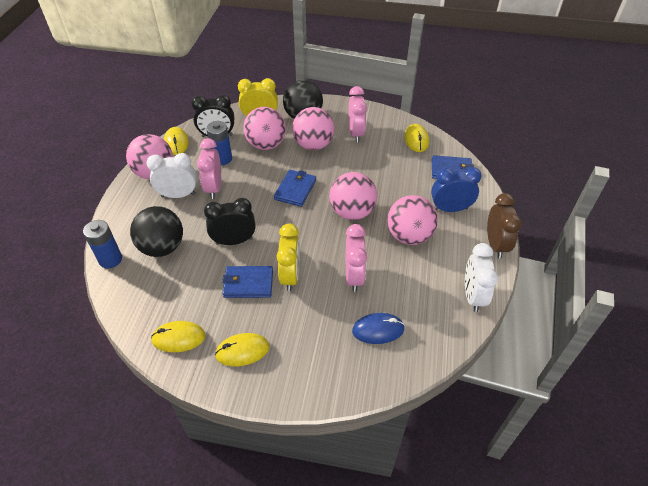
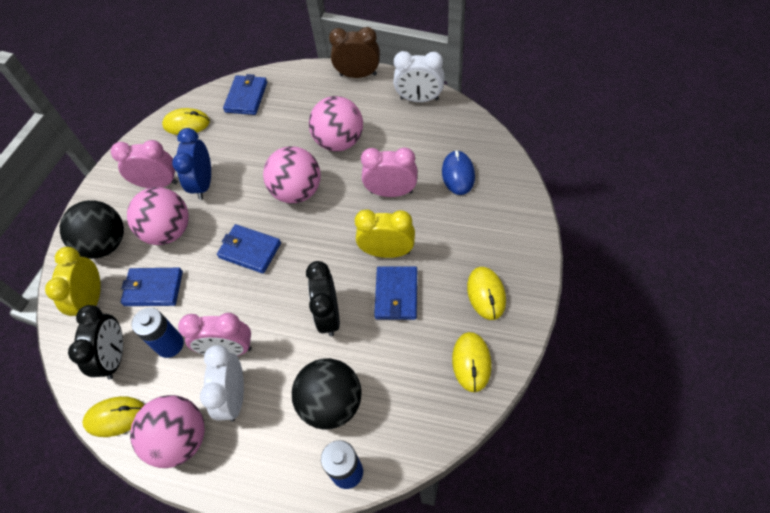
camera: 80 degrees left, 10 degrees up
(266, 145) = (153, 288): pink ball -> blue wallet
(450, 209) = (305, 104): blue clock -> blue clock (203, 184)

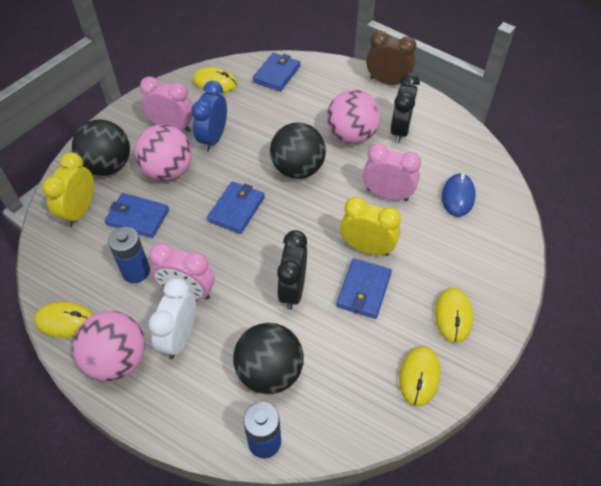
camera: 10 degrees right, 5 degrees down
(115, 357) = (83, 267): black clock -> black clock (400, 130)
(250, 250) = (236, 209): blue wallet -> blue wallet turned 75 degrees clockwise
(297, 191) = (298, 169): pink ball -> black ball
(419, 99) = (440, 118): white clock -> none

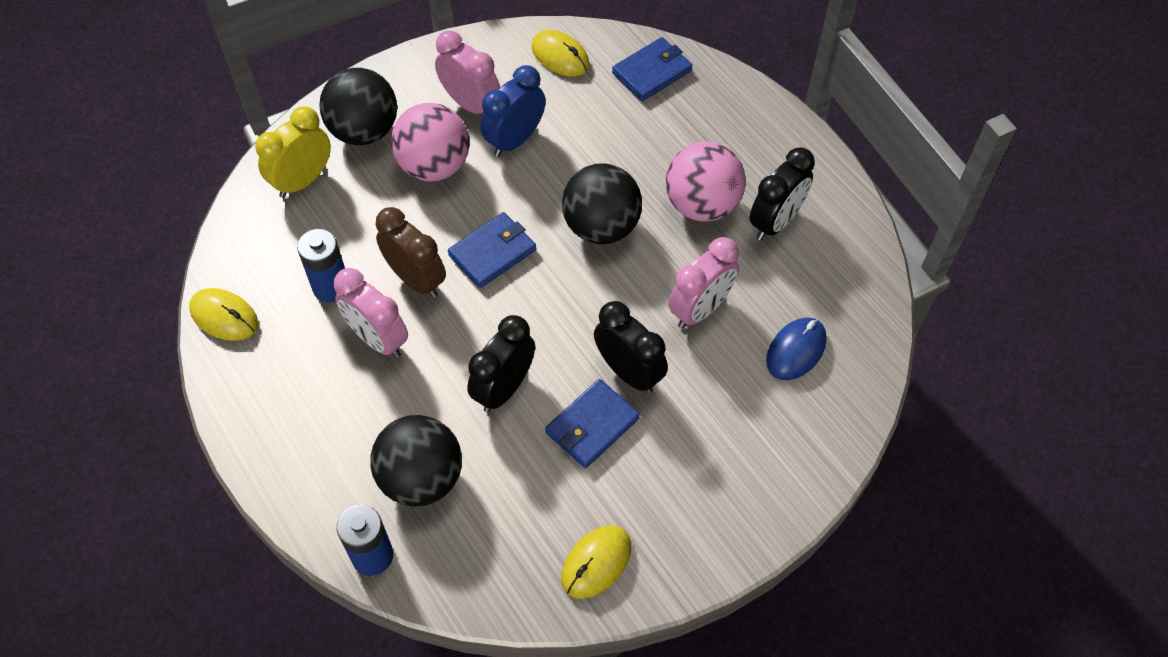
camera: 25 degrees right, 5 degrees up
(117, 360) = (259, 388): pink ball -> none
(137, 217) = (367, 216): blue wallet -> none
(179, 337) = (341, 391): white clock -> none
(367, 248) = (629, 372): yellow clock -> black clock
(387, 82) = (803, 140): brown clock -> brown clock (416, 279)
(387, 195) = (700, 309): pink clock -> pink clock turned 90 degrees clockwise
(453, 316) = (686, 507): yellow mouse -> none

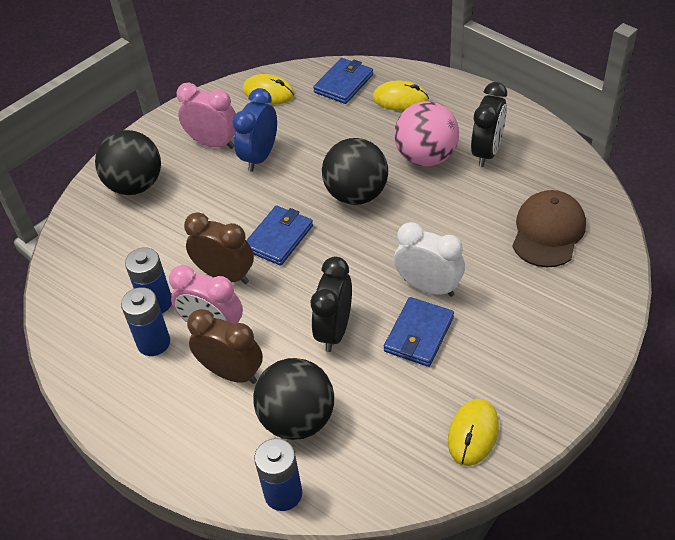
camera: 15 degrees left, 10 degrees down
(224, 316) = (73, 353): yellow mouse -> yellow mouse (400, 99)
(303, 180) = (99, 234): yellow clock -> none
(310, 334) = (153, 343): none -> blue battery
(376, 399) = (232, 373): none -> brown clock
(434, 166) = (204, 193): pink ball -> none
(629, 372) = (428, 287): black clock -> white clock
(700, 309) = (461, 227): pink clock -> none
(796, 350) = (548, 231): blue mouse -> brown cap

